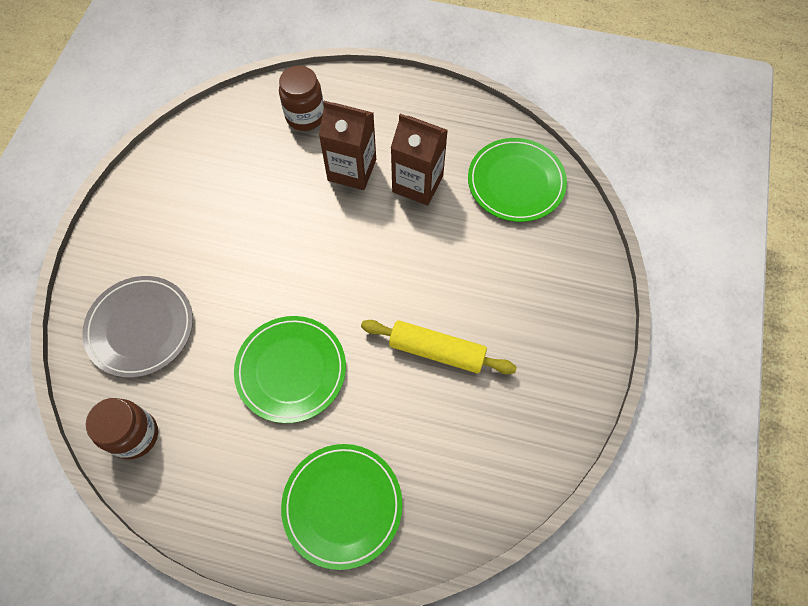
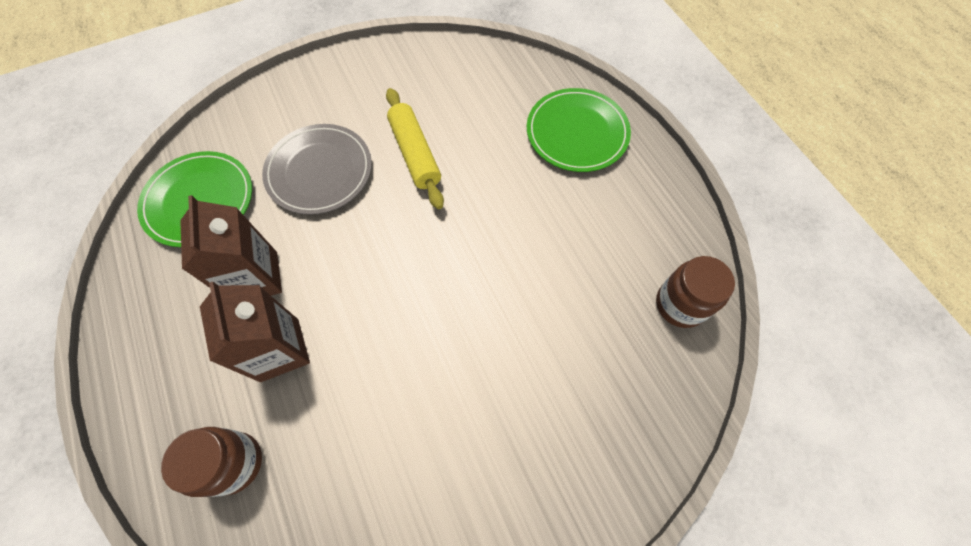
camera: 130 degrees left, 0 degrees up
(140, 327) = (604, 393): grey plate -> grey plate (319, 171)
(291, 370) = (521, 237): green plate -> none

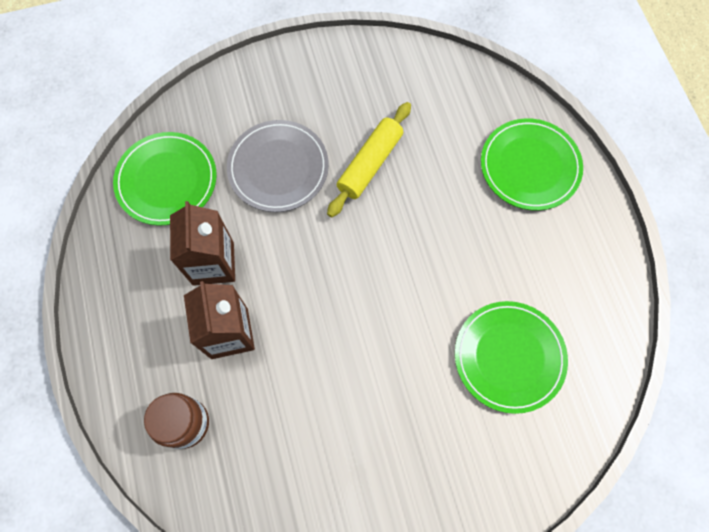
camera: 10 degrees right, 5 degrees up
(415, 154) = (370, 164): yellow rolling pin -> yellow rolling pin turned 45 degrees clockwise
(593, 323) = (509, 357): none -> green plate
(680, 304) = (593, 354): brown jar -> none

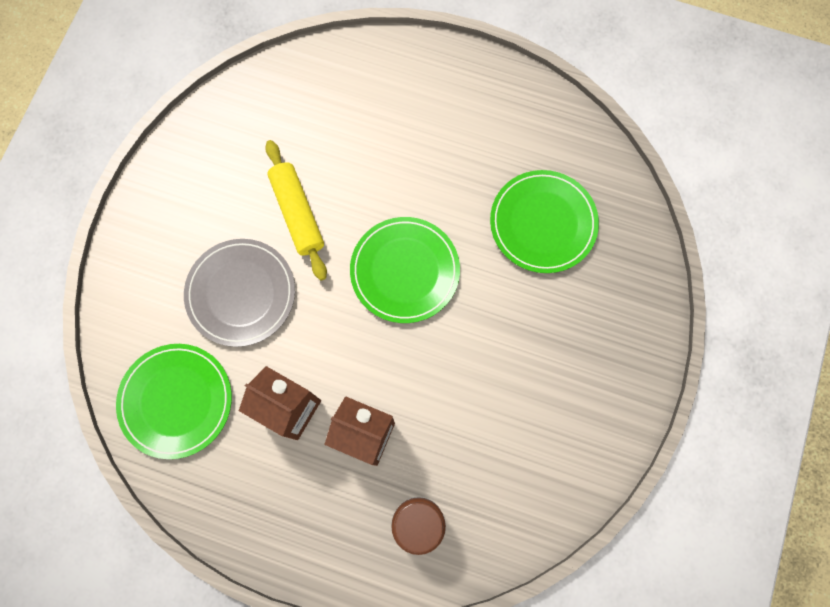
camera: 55 degrees left, 5 degrees up
(530, 166) = (398, 89): green plate -> green plate (405, 271)

